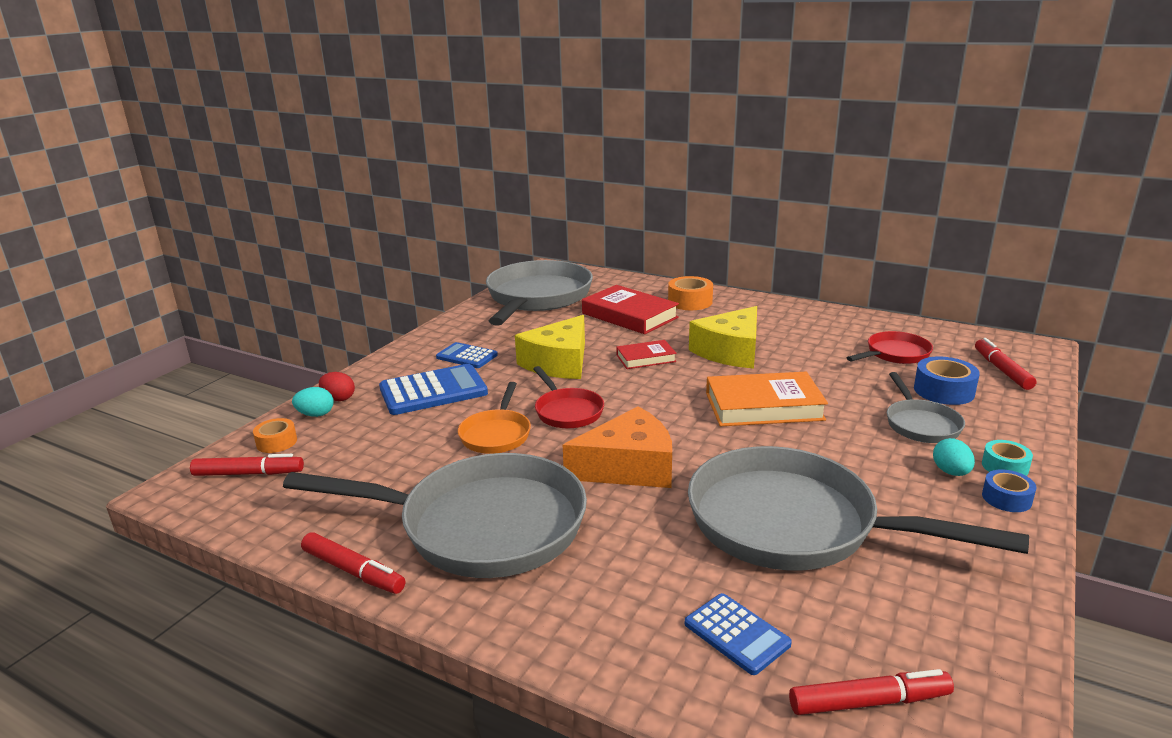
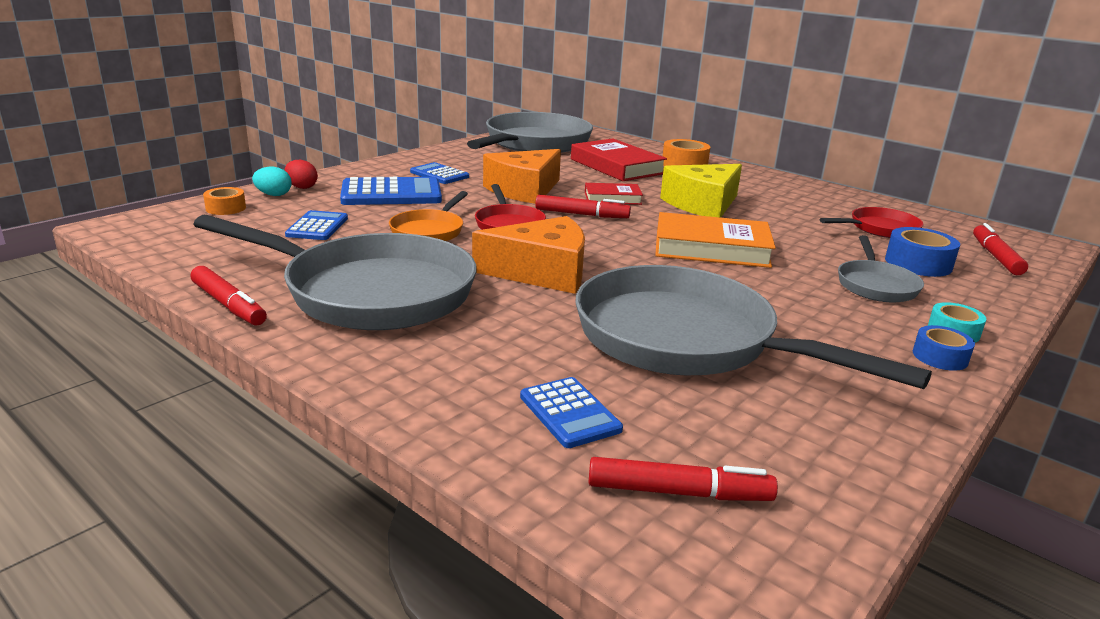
camera: 10 degrees right, 0 degrees up
(249, 473) = (186, 225): red marker -> red marker (581, 214)
(384, 450) = (317, 227): none -> blue calculator
(559, 363) = (524, 190): yellow cheese -> orange cheese
(951, 472) = (887, 327): turquoise egg -> none

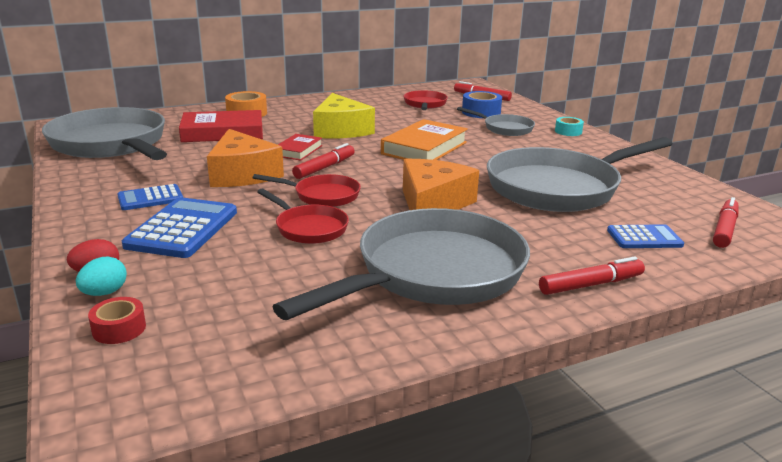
camera: 65 degrees left, 0 degrees up
(226, 208) = (119, 329): orange tape -> red tape
(229, 305) = (424, 345): red marker -> red marker (591, 285)
(317, 227) = (245, 278): blue calculator -> none
(429, 231) = (308, 228): orange pan -> red pan
(940, 357) = (595, 142): blue tape -> none

